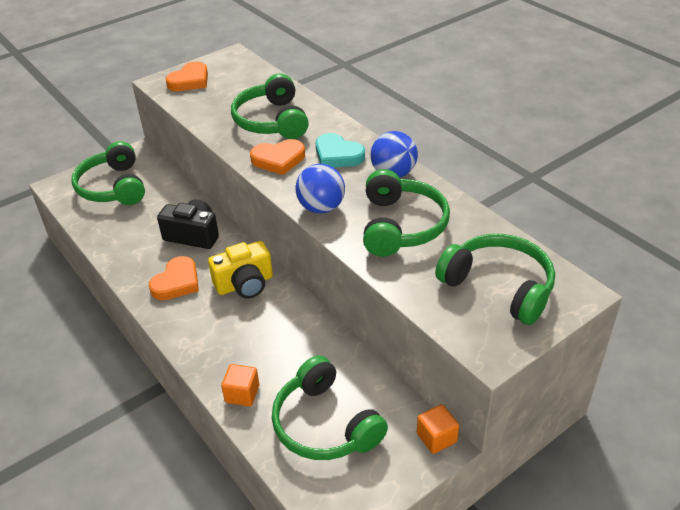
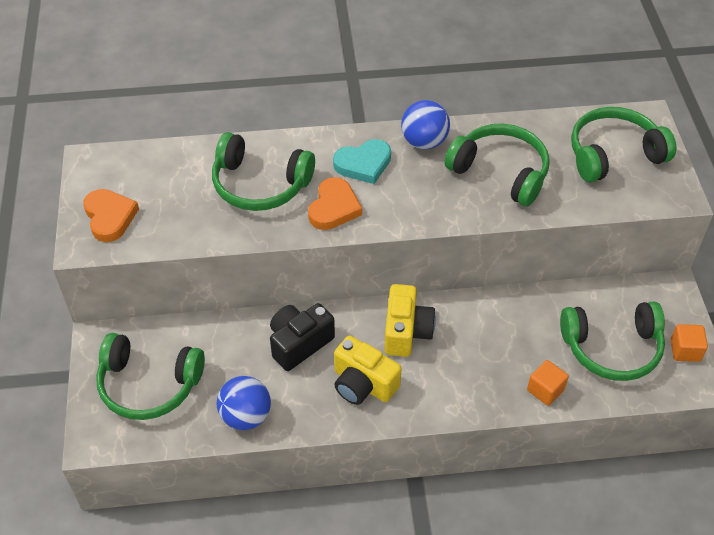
camera: 60 degrees left, 10 degrees up
(177, 282) = (363, 384): orange heart -> yellow camera
(321, 208) = (435, 210): blue ball -> blue ball (246, 416)
(436, 437) = (664, 286): orange cube -> orange cube (685, 350)

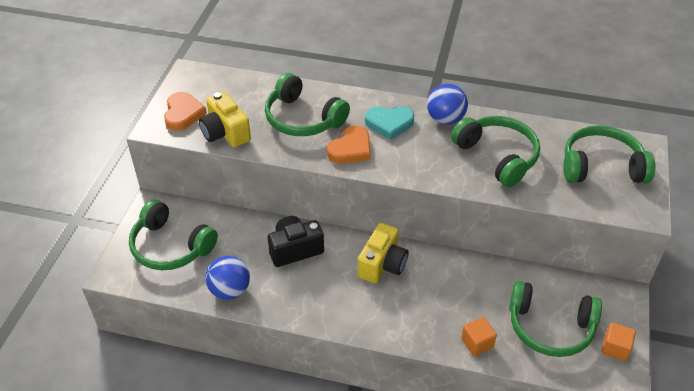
camera: 20 degrees right, 5 degrees down
(363, 384) = (330, 294): yellow camera -> yellow camera (225, 133)

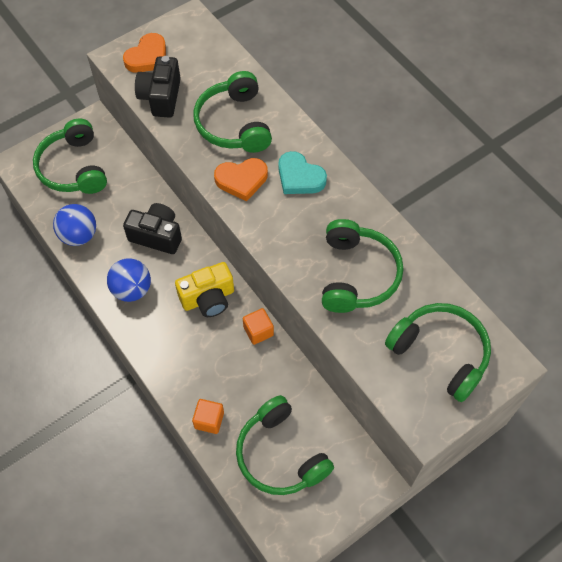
camera: 40 degrees right, 15 degrees up
(225, 133) = (161, 97): yellow camera -> black camera
(445, 119) = (353, 206): blue ball -> blue ball (132, 289)
(615, 348) = (313, 515): orange cube -> orange cube (258, 331)

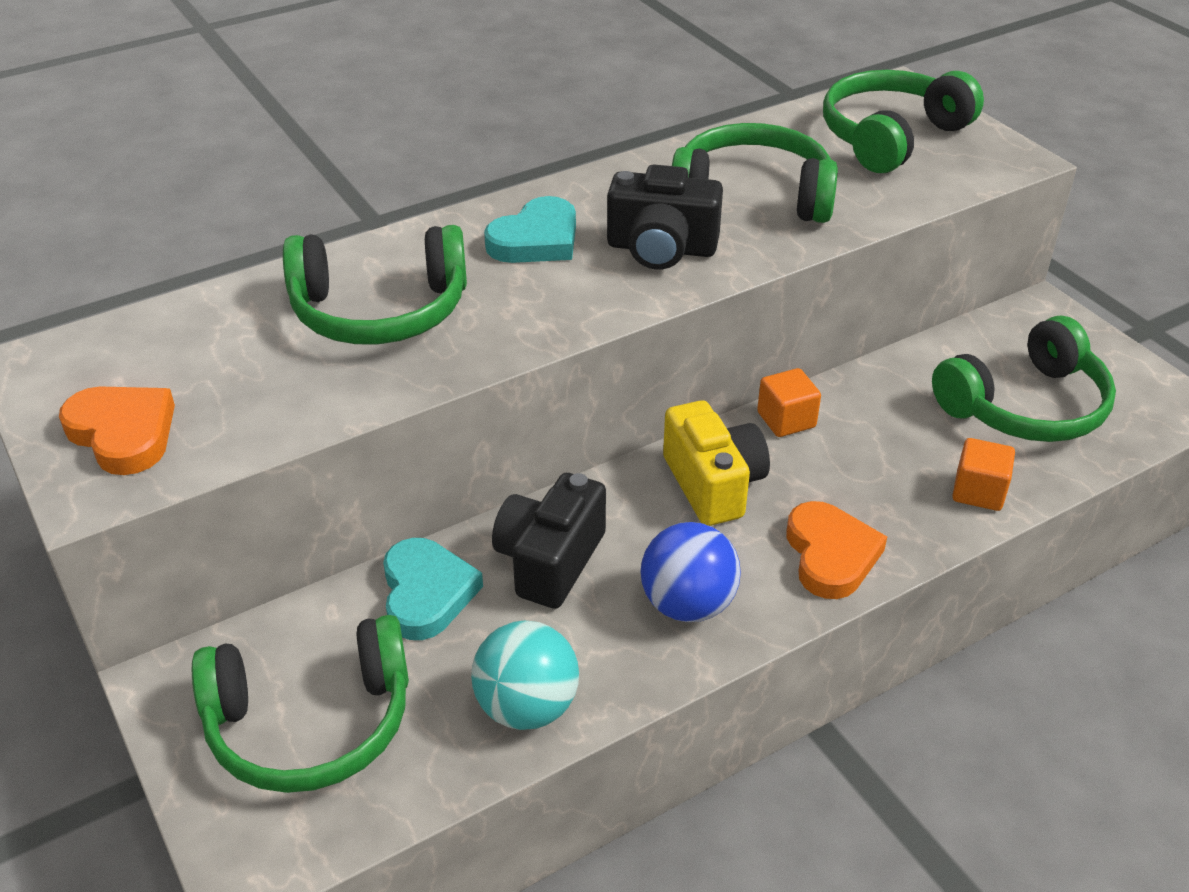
camera: 85 degrees left, 20 degrees down
(79, 235) = (527, 707): blue ball -> turquoise ball
(138, 194) = (426, 593): none -> turquoise heart
(161, 97) = (262, 413): black camera -> black camera (661, 249)
(241, 180) = (529, 307): orange heart -> orange heart (830, 555)

